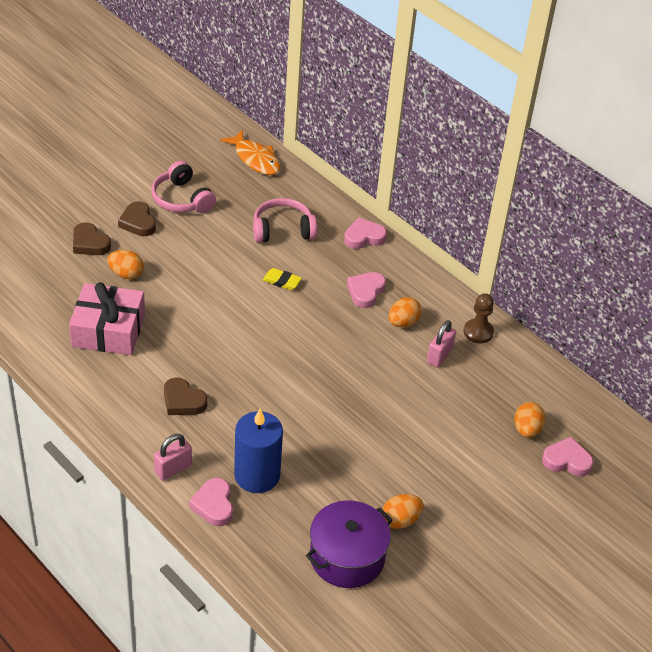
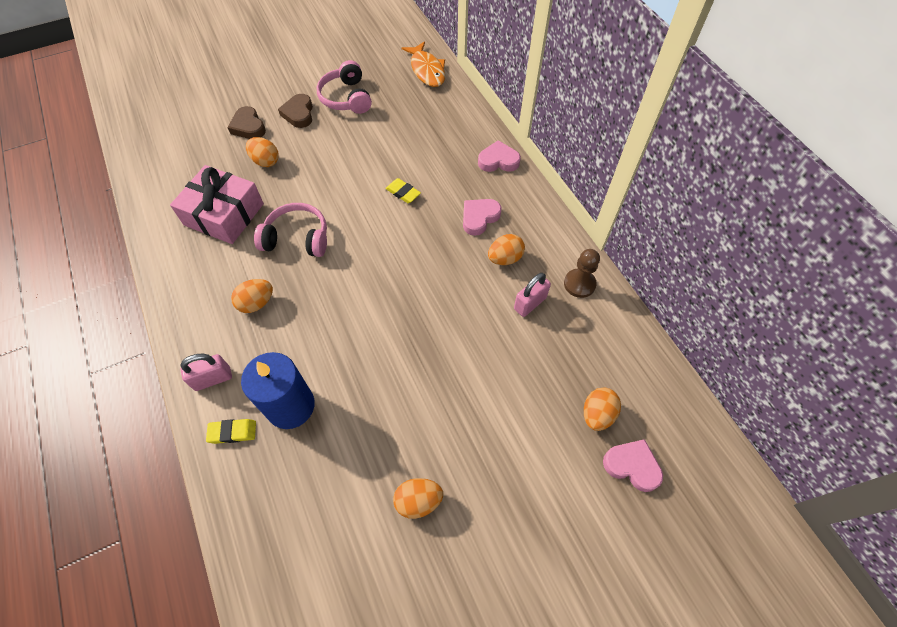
camera: 20 degrees right, 15 degrees up
(183, 401) = (257, 303): brown heart -> orange egg
(213, 505) = (232, 432): pink heart -> yellow eraser
(283, 230) = (424, 141): pink headphones -> pink headphones (297, 238)
(347, 557) = (342, 536): purple pot -> none

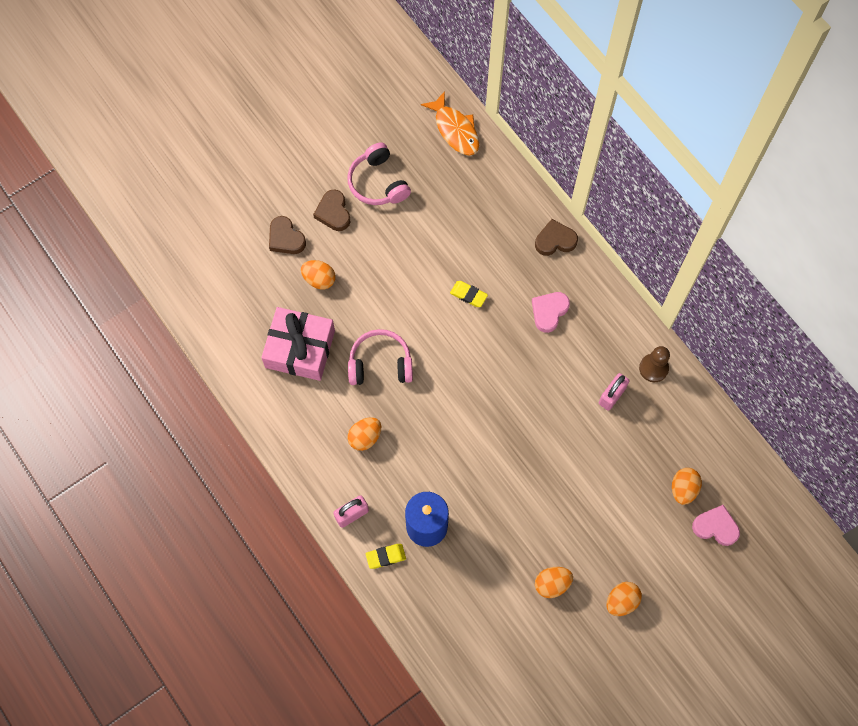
camera: 10 degrees left, 10 degrees up
(498, 161) = (555, 240): pink heart -> brown heart
(505, 258) = (581, 353): orange egg -> orange egg (621, 601)

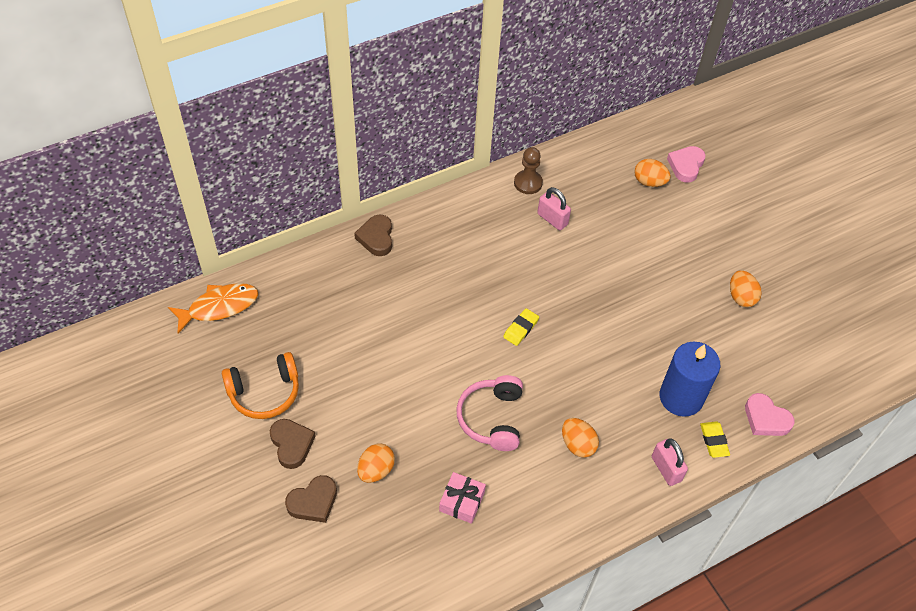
camera: 85 degrees left, 15 degrees down
(300, 349) = (462, 501): pink gift -> pink gift, size x0.53
(333, 213) = (291, 444): brown heart -> brown heart turned 105 degrees counterclockwise
(378, 183) = (264, 392): pink headphones -> orange headphones
(468, 295) = (424, 323): yellow eraser -> yellow eraser (521, 329)
(549, 312) = (455, 255): pink heart -> pink heart (766, 419)
(621, 601) = (756, 245): orange egg -> none

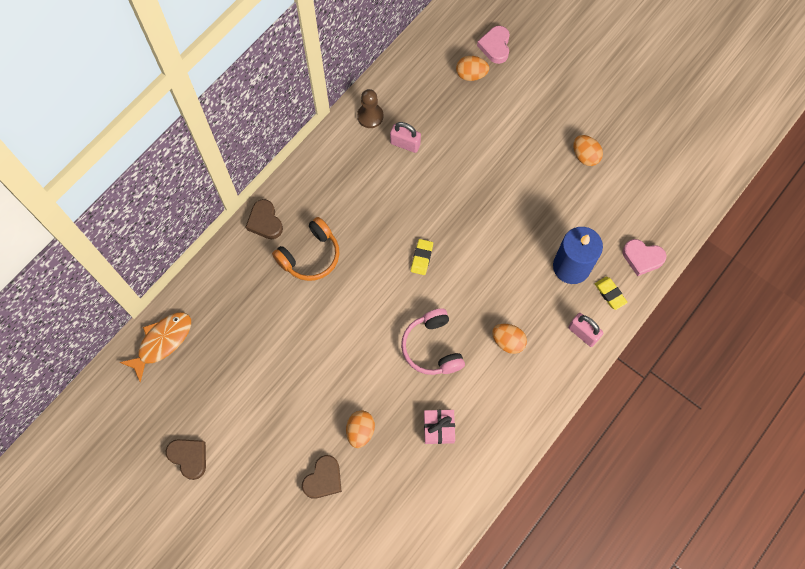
camera: 20 degrees left, 15 degrees up
(264, 392) = (239, 403): orange headphones -> orange headphones (310, 256)
(291, 444) = (283, 438): brown heart -> brown heart (189, 457)

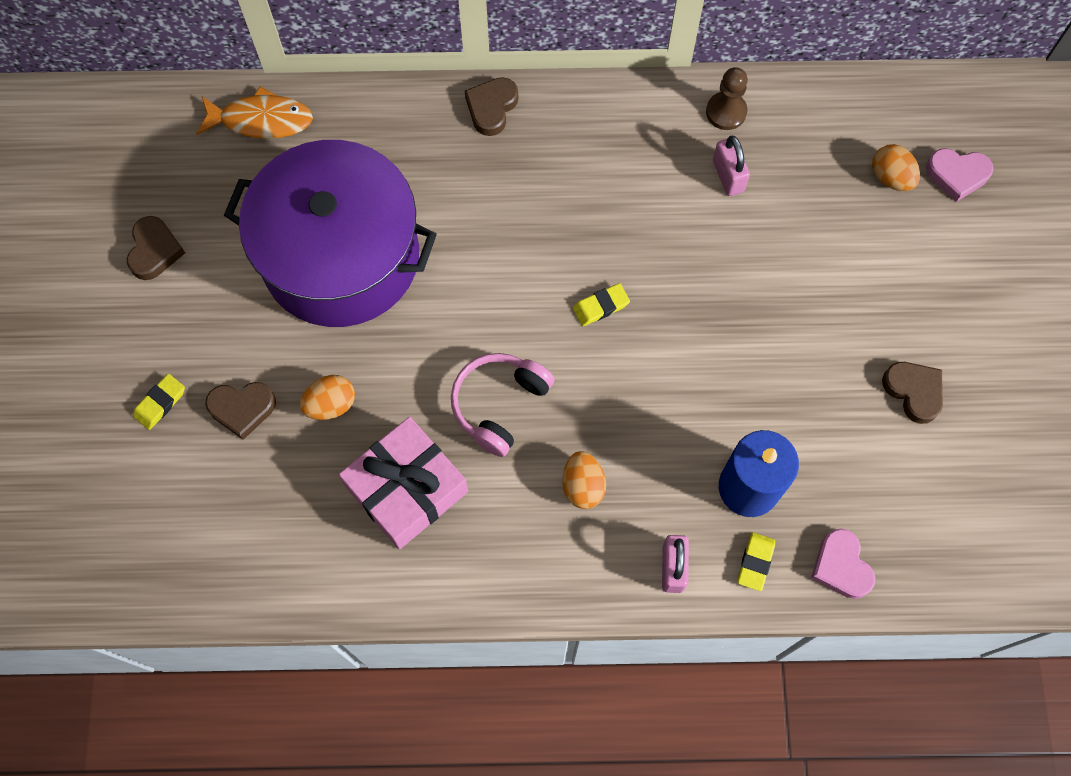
camera: 50 degrees right, 0 degrees up
(281, 362) = (341, 256): none -> purple pot
(282, 520) = (160, 403): none -> yellow eraser
(310, 256) = (494, 186): orange headphones -> none
(439, 428) = (407, 489): pink gift -> pink gift, size x1.90
(495, 46) = (957, 175): pink heart -> pink heart turned 135 degrees counterclockwise
(585, 156) = (913, 392): orange egg -> brown heart

